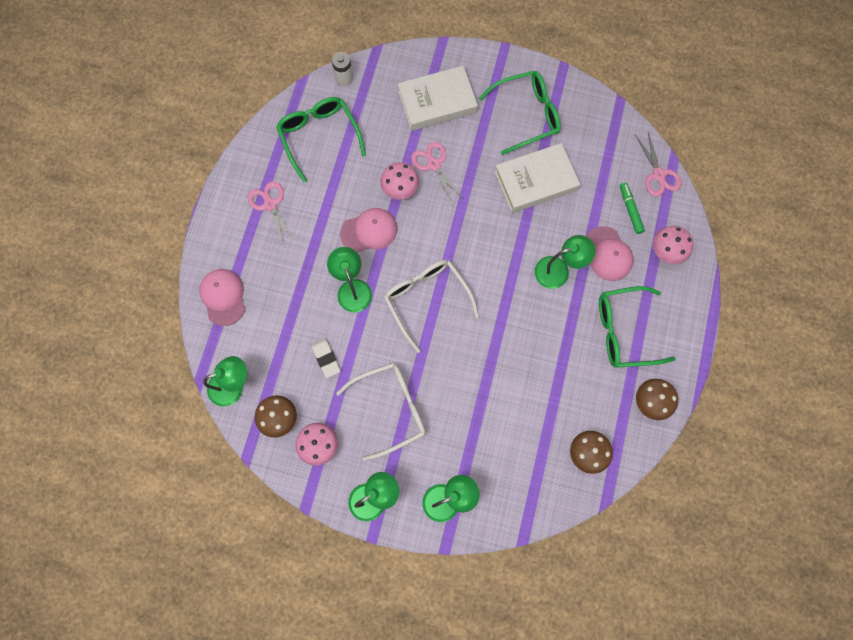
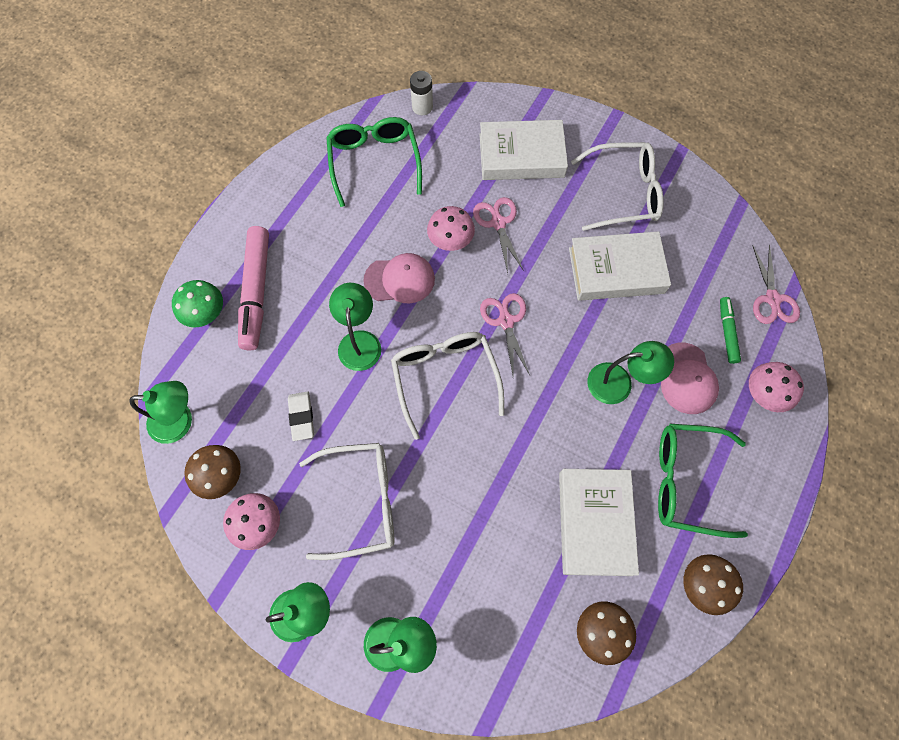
camera: 15 degrees right, 5 degrees down
(223, 297) = (205, 313): pink cap -> green mushroom
(258, 269) = (256, 292): none -> pink marker
(270, 205) = (295, 223): pink scissors -> pink scissors (506, 321)
(526, 115) = (623, 193): green glasses -> white glasses
(565, 379) = (594, 523): none -> white book

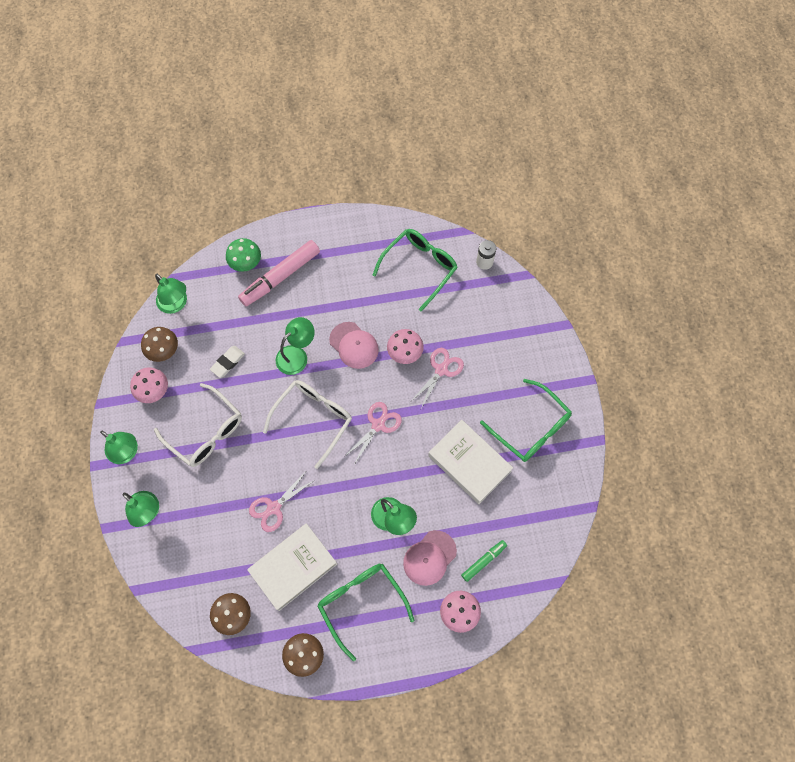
camera: 50 degrees right, 0 degrees up
(521, 156) = (502, 346): white book -> none
(623, 193) = (531, 428): white glasses -> green glasses
(772, 299) = (533, 574): pink scissors -> pink scissors (274, 508)

